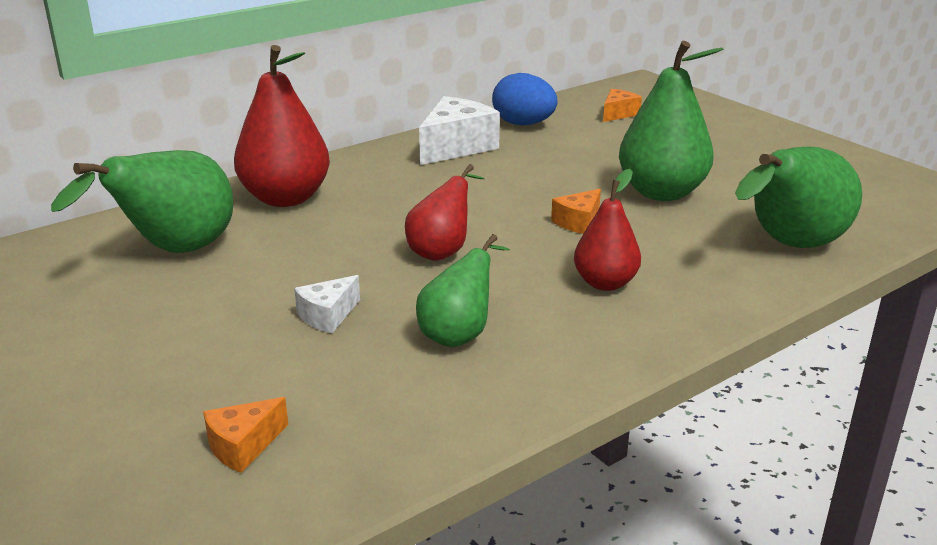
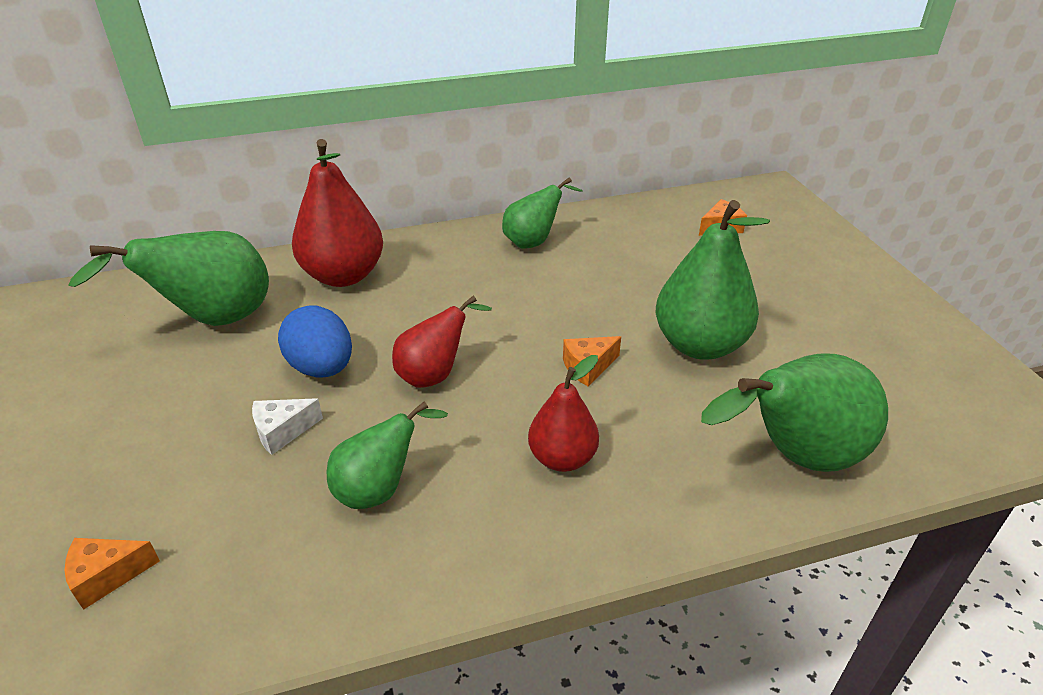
camera: 20 degrees right, 10 degrees up
(456, 147) = (533, 242): white cheese -> green pear
(523, 124) = (616, 224): blue egg -> blue egg (322, 368)

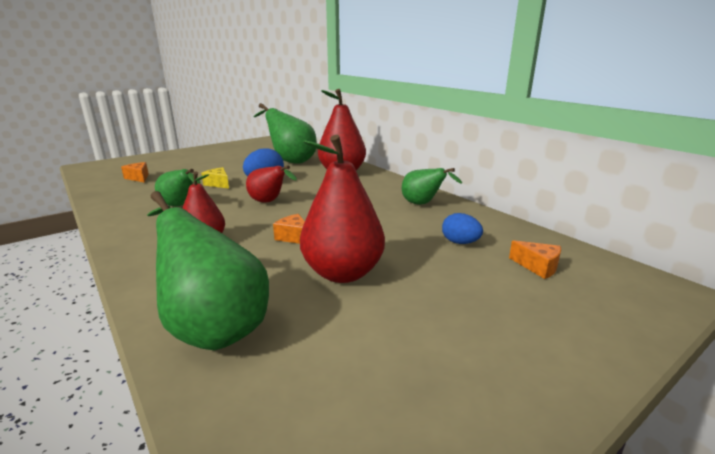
camera: 70 degrees right, 15 degrees down
(282, 431) = (218, 184): white cheese -> yellow cheese
(655, 251) = (460, 242): none -> blue egg
(700, 345) = (343, 273): green pear -> red pear

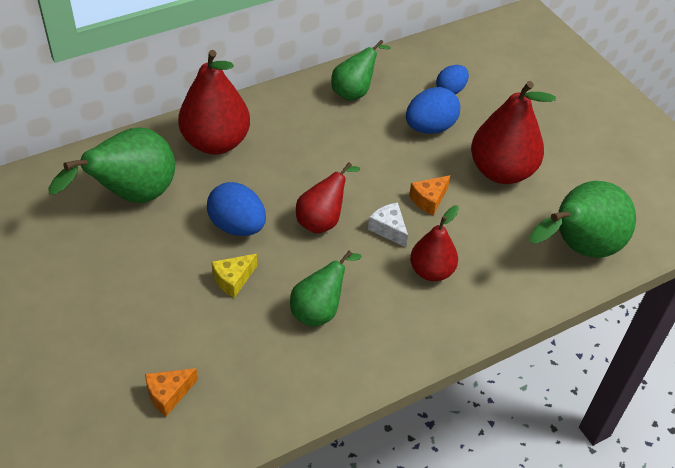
camera: 85 degrees left, 25 degrees up
(258, 223) = (389, 229): none -> white cheese
(394, 235) = (430, 127): none -> blue egg
(538, 267) = (495, 62): orange cheese -> none

